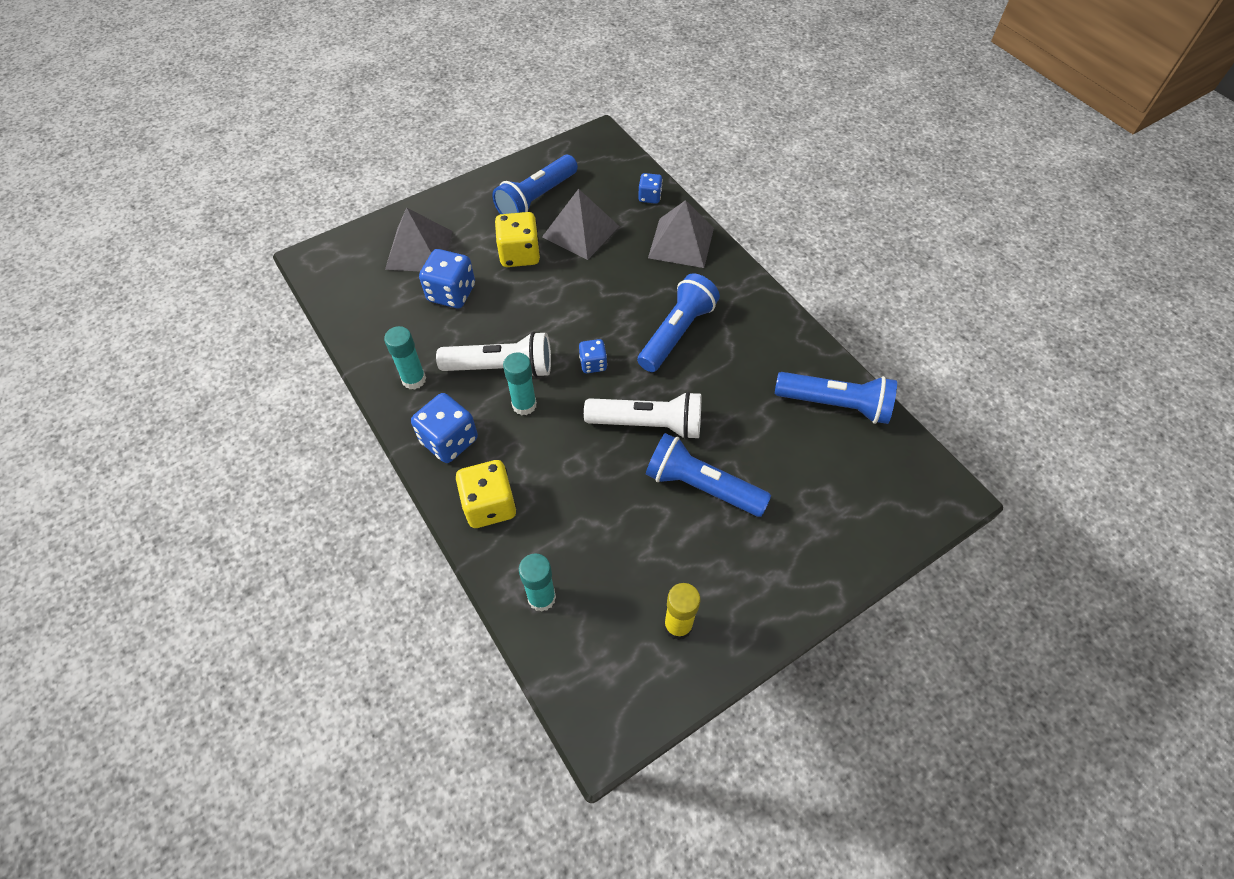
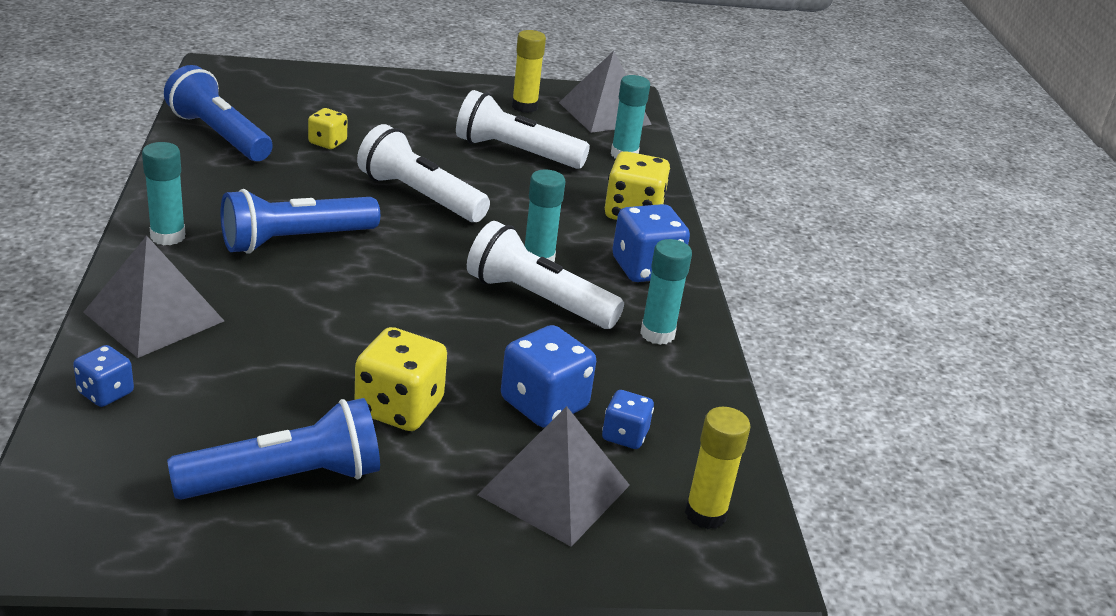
camera: 155 degrees left, 25 degrees down
(341, 272) = (705, 514): none -> yellow glue stick
(581, 231) = (273, 396): grey pyramid -> grey pyramid (604, 113)
(593, 364) = (425, 258): blue dice -> blue dice (624, 435)
(628, 534) = (516, 152): none -> white flashlight
(702, 486) = (418, 147): blue flashlight -> none
(742, 295) = (168, 236): none -> turquoise glue stick
(764, 447) = (327, 142): none -> yellow dice

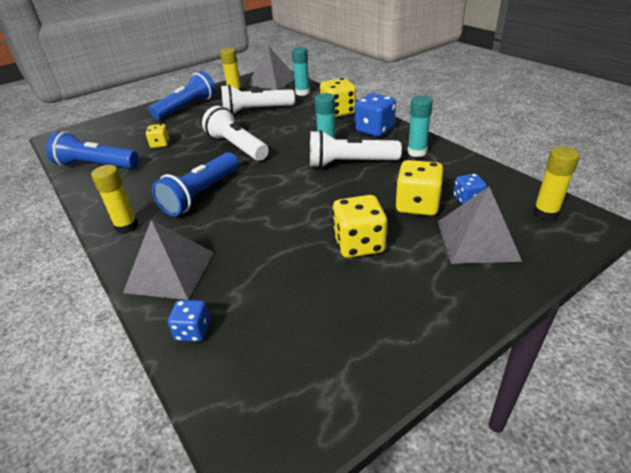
camera: 25 degrees left, 5 degrees up
(168, 236) = (126, 226): turquoise glue stick -> yellow glue stick
(285, 479) = (355, 315): blue flashlight -> blue flashlight (187, 107)
(420, 196) = (237, 147): white flashlight -> white flashlight turned 45 degrees clockwise
(544, 404) = (417, 205): blue dice -> yellow dice

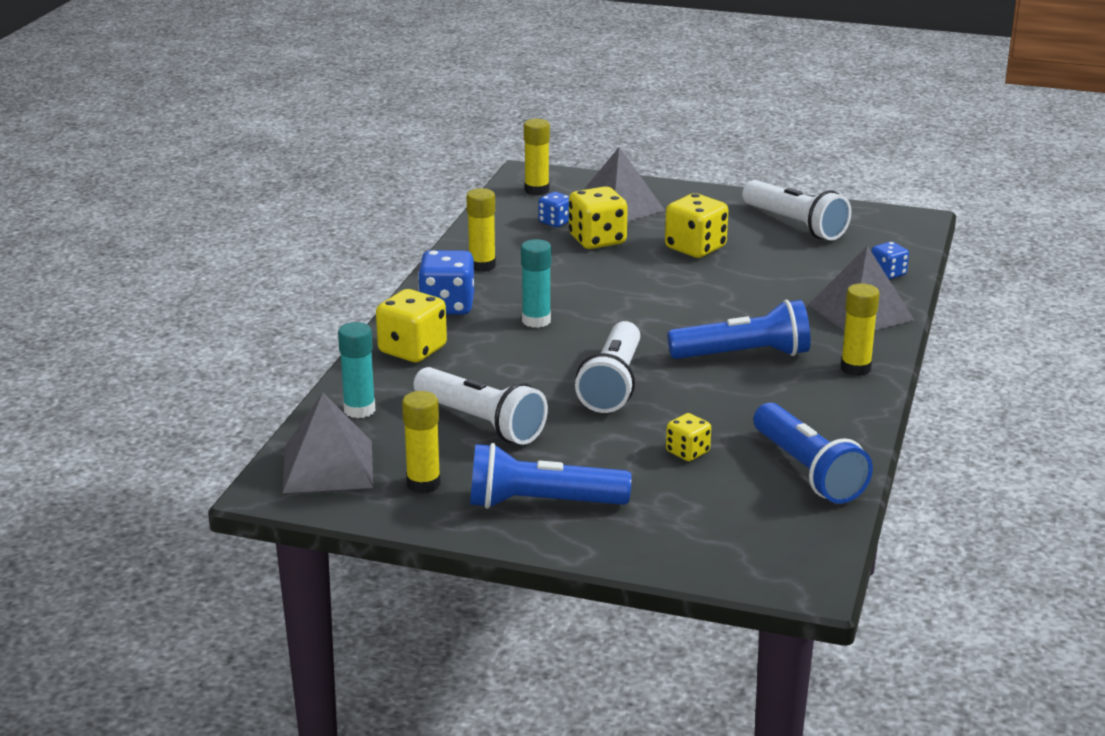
camera: 130 degrees left, 10 degrees down
(350, 163) = (557, 294): white flashlight -> white flashlight (795, 225)
(417, 152) = (482, 266): turquoise glue stick -> yellow glue stick

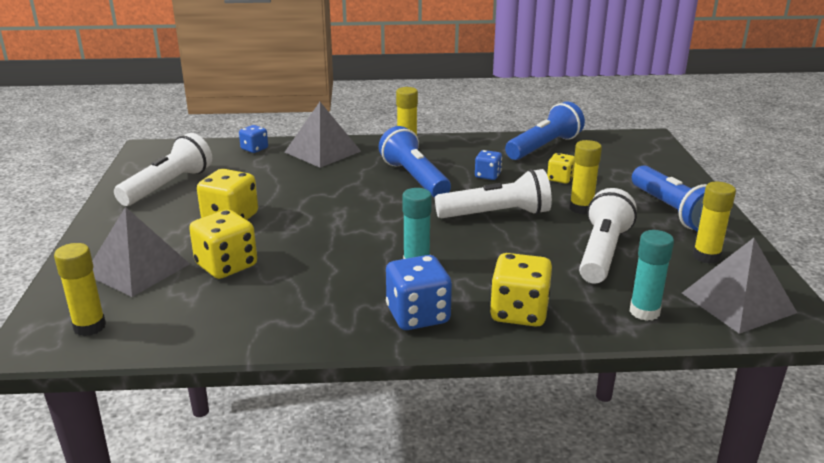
camera: 110 degrees left, 0 degrees up
(482, 266) = (314, 317): yellow glue stick -> yellow glue stick (581, 208)
(555, 222) = (185, 296): blue dice -> blue dice (487, 175)

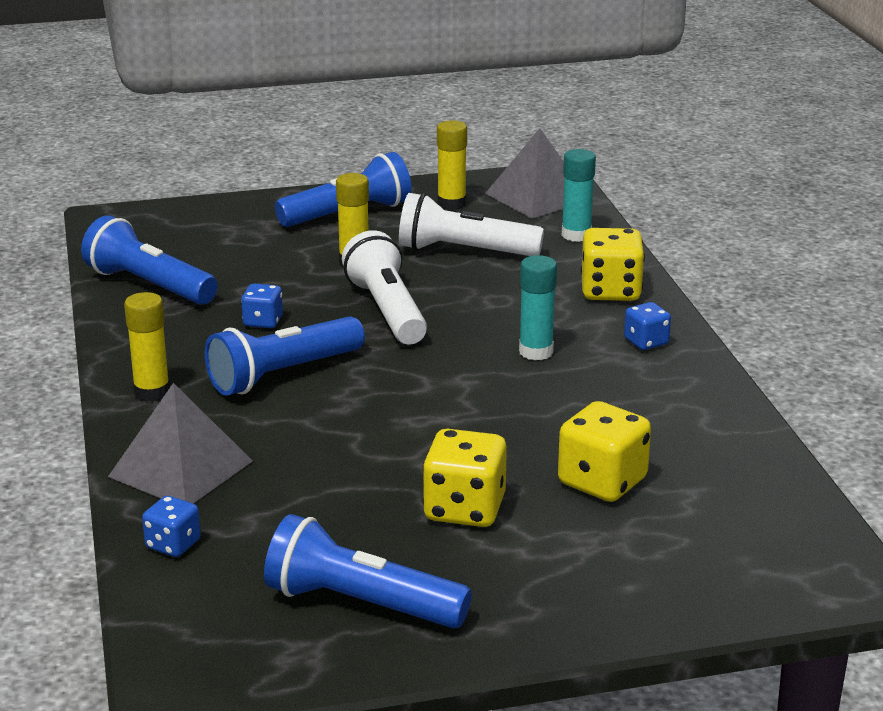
camera: 100 degrees left, 0 degrees up
(89, 327) = (796, 550): yellow glue stick -> none
(137, 269) = (646, 554): grey pyramid -> none
(168, 186) = (361, 604): white flashlight -> blue flashlight
(418, 315) = (646, 342): blue dice -> blue dice, size x0.58
(560, 179) = (265, 274): yellow dice -> none

